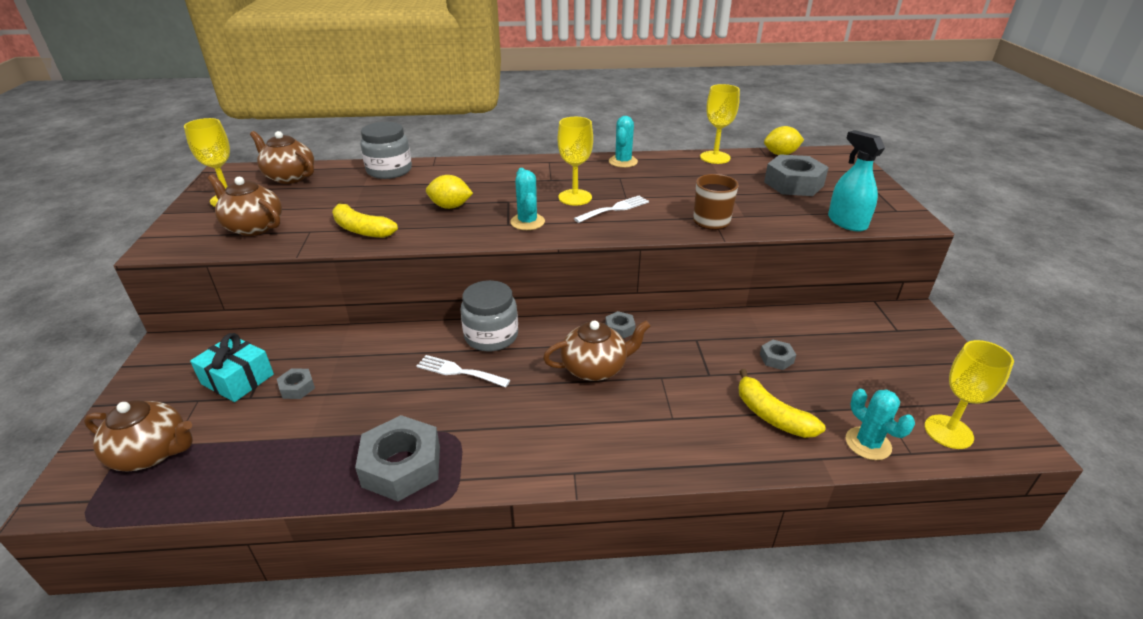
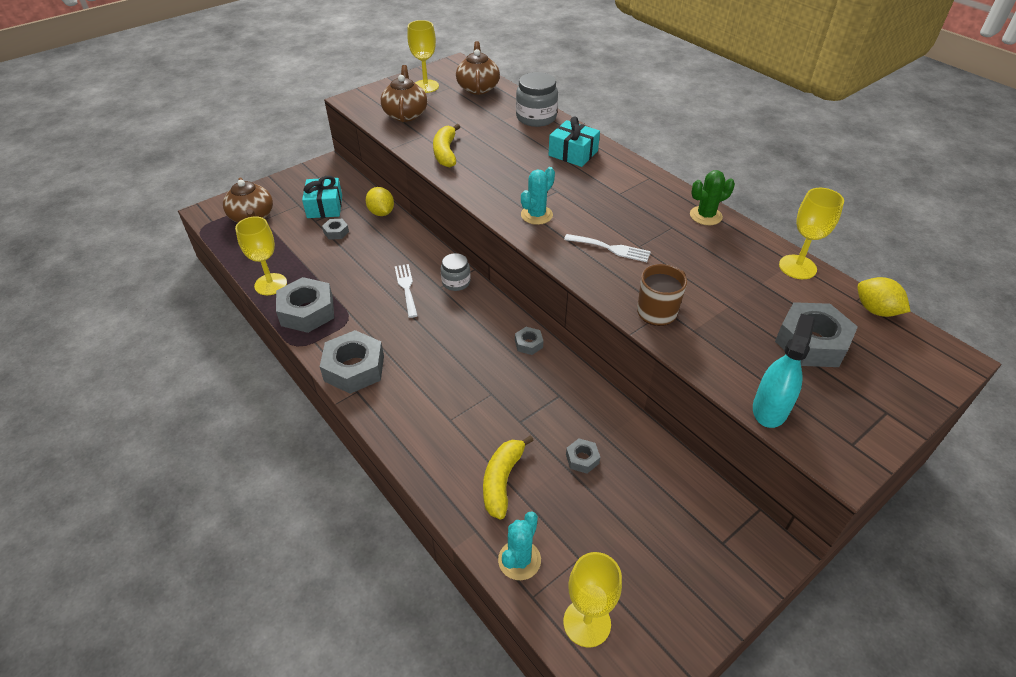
camera: 55 degrees right, 10 degrees up
(450, 206) = (517, 170): yellow lemon -> yellow lemon (381, 213)
(468, 176) = (573, 153): none -> turquoise gift
(491, 336) = (456, 282): grey jar -> grey jar, size x0.62
(537, 461) = (354, 368): none -> grey nut
(575, 197) = (604, 219): yellow goblet -> yellow goblet (270, 284)
(595, 368) = (469, 352): brown teapot -> none
(623, 162) = (705, 216): turquoise cactus -> green cactus

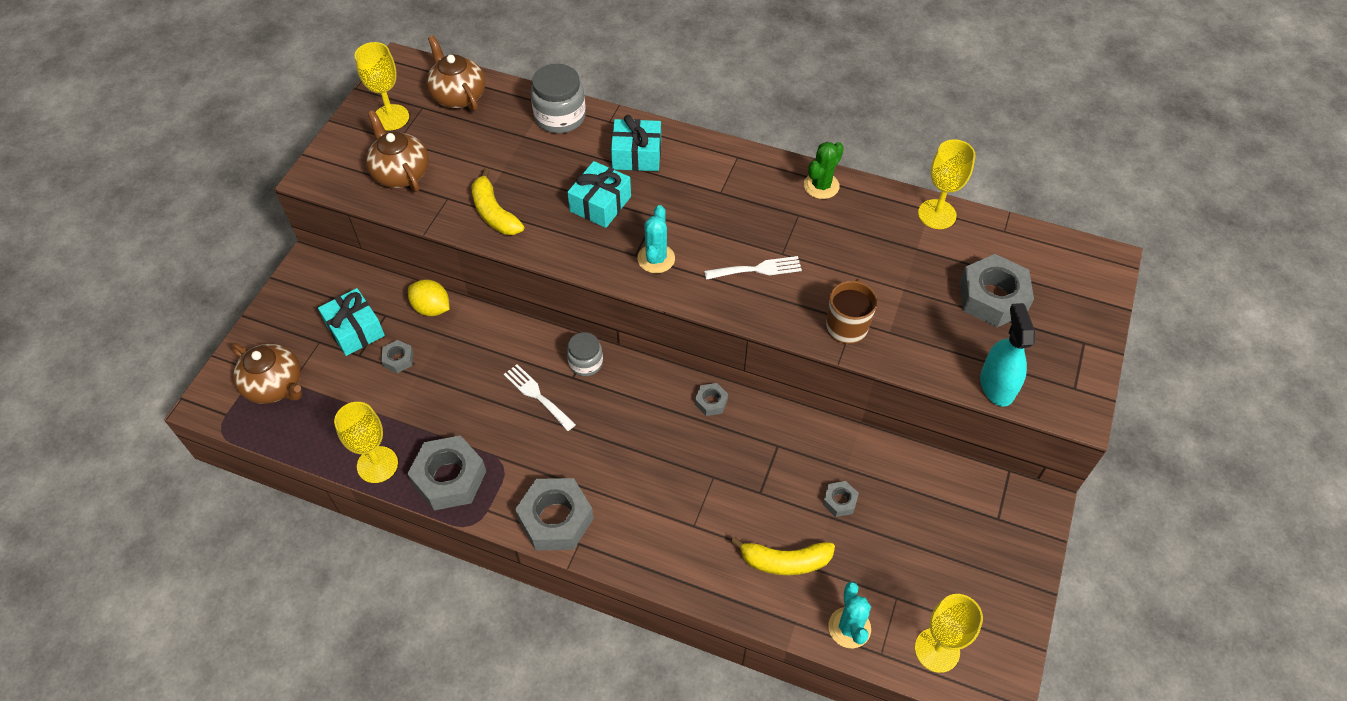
camera: 30 degrees left, 10 degrees up
(502, 480) = (784, 561): yellow banana -> yellow banana turned 75 degrees counterclockwise
(523, 171) = (600, 204): none -> turquoise gift
(875, 310) = (1025, 235): yellow lemon -> none

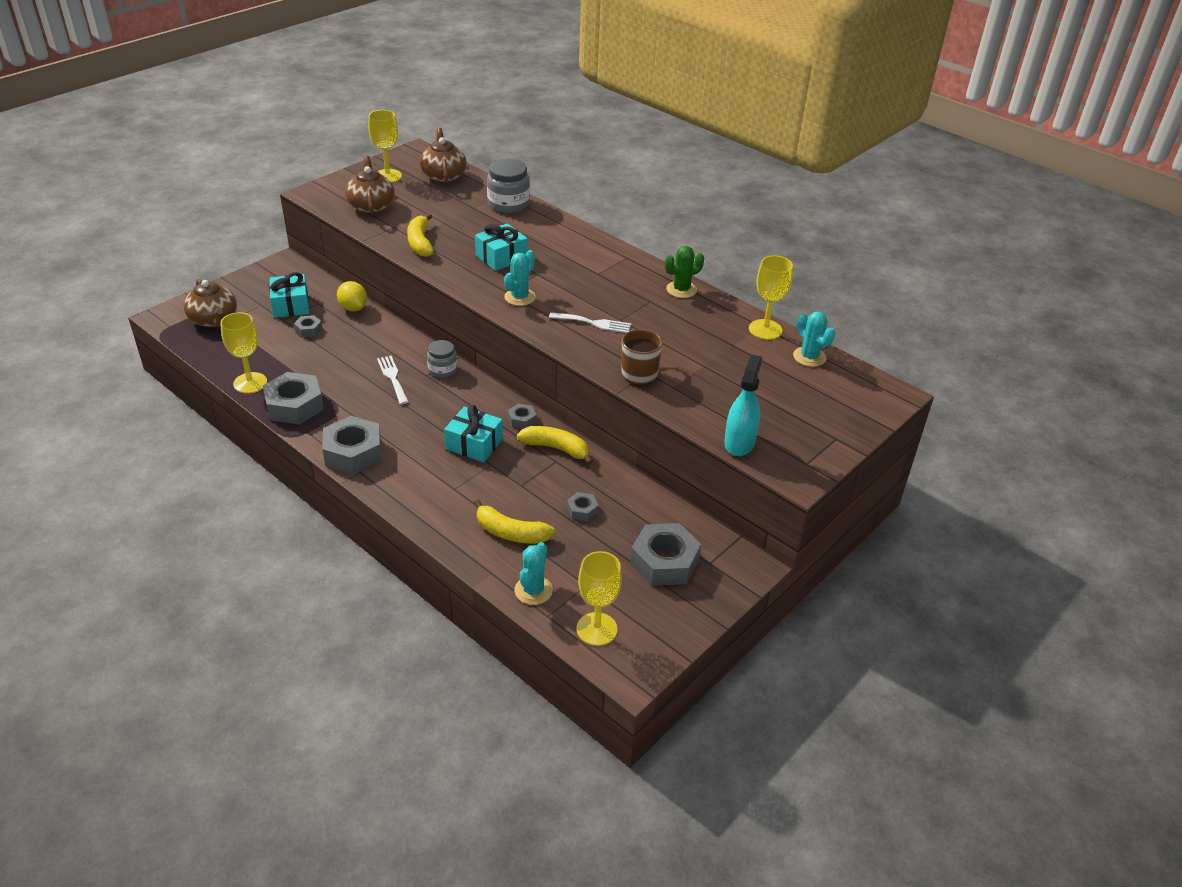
camera: 20 degrees right, 15 degrees down
(636, 155) = (549, 238): turquoise gift -> turquoise gift (474, 444)
(768, 428) = (556, 448): none -> yellow banana
(992, 297) = (775, 390): grey nut -> grey nut (664, 562)
(1000, 238) = (809, 357): none -> turquoise cactus

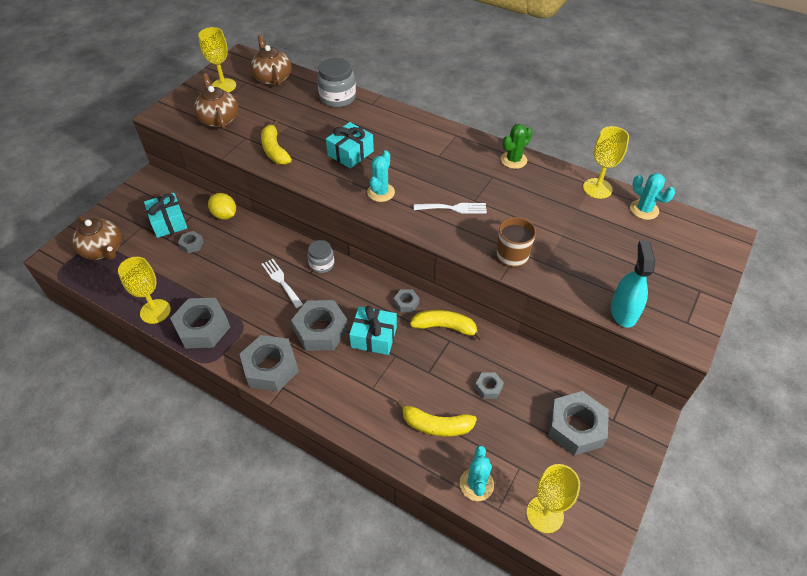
camera: 10 degrees left, 10 degrees up
(419, 428) = (321, 330): none -> grey nut

